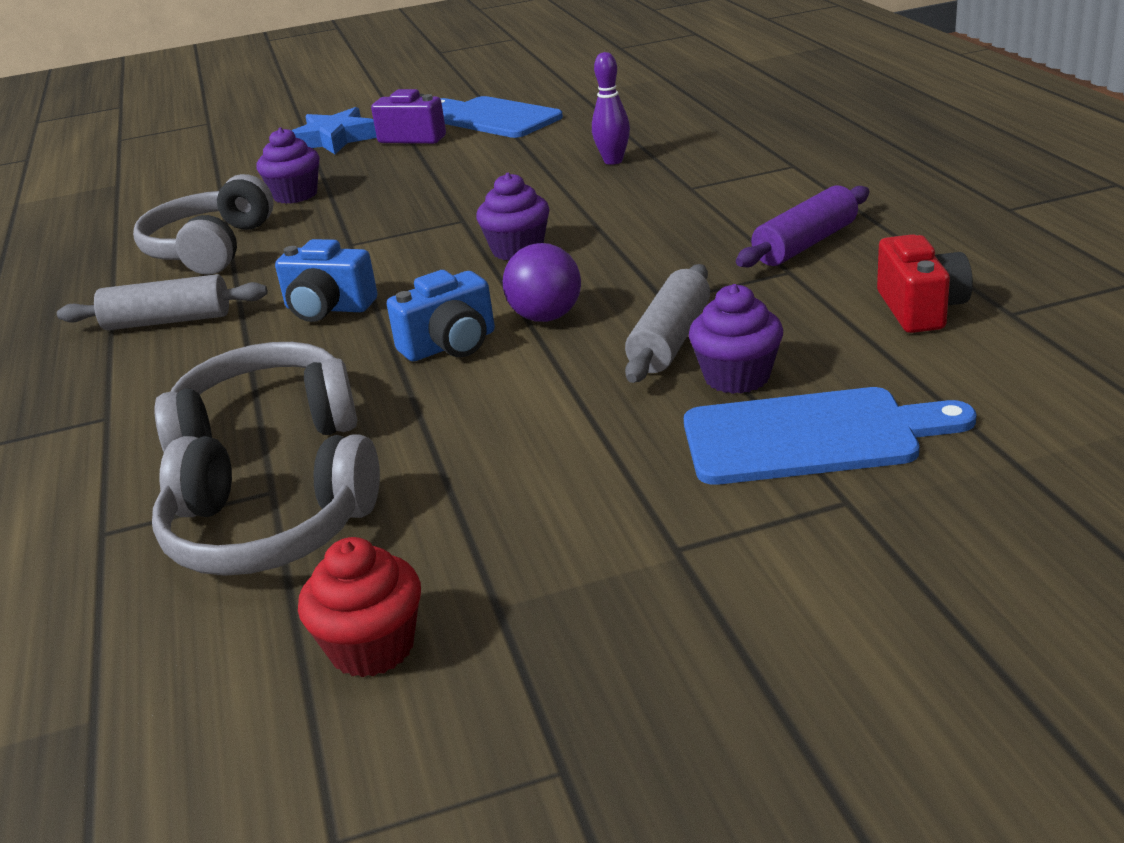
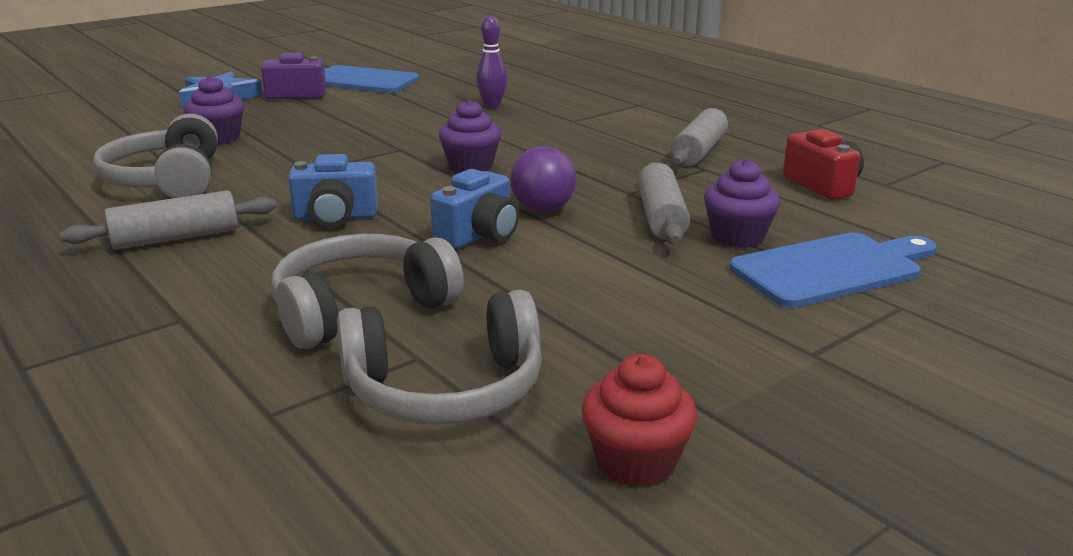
camera: 25 degrees left, 5 degrees down
(805, 244) = (699, 151): purple rolling pin -> grey rolling pin

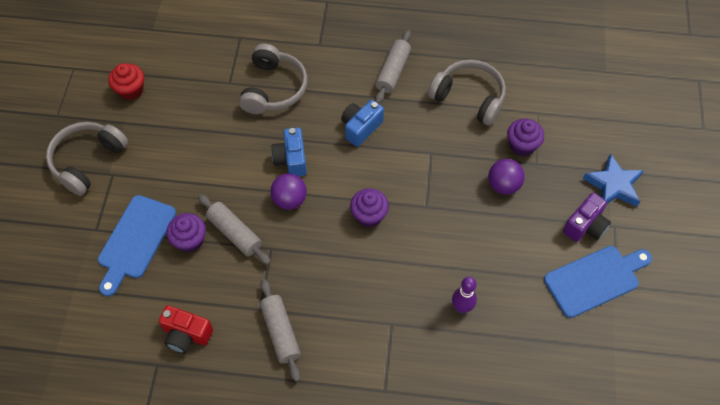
camera: 135 degrees right, 35 degrees up
(300, 130) = (503, 185): none -> purple ball
(445, 389) = (206, 77): grey headphones -> grey headphones (88, 161)

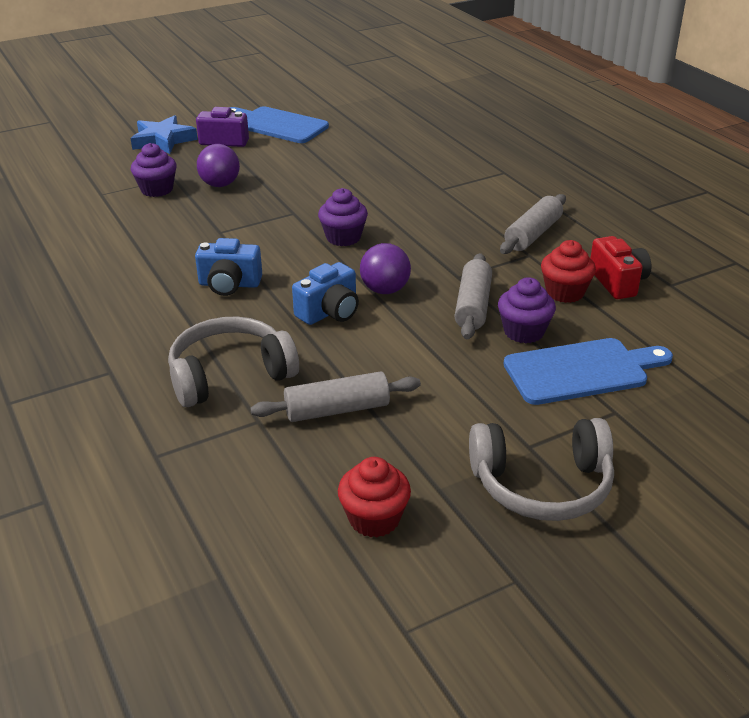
camera: 125 degrees left, 25 degrees down
(204, 294) = (565, 292): none -> red cupcake
(393, 72) = (114, 295): grey rolling pin -> grey rolling pin (337, 409)
(461, 307) = (380, 165): purple bowling pin -> none
(469, 98) = (114, 235): grey headphones -> none

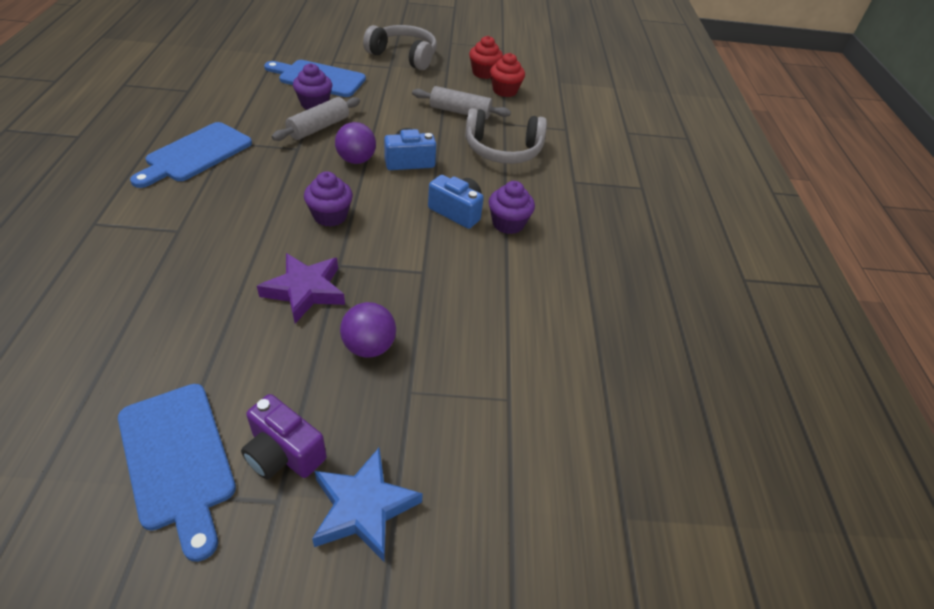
camera: 155 degrees left, 10 degrees up
(157, 189) = (442, 374): purple cupcake -> purple cupcake (508, 223)
(299, 193) = (305, 291): none -> purple star
(533, 234) = (195, 154): grey rolling pin -> blue cutting board
(565, 292) = (253, 112): red cupcake -> red cupcake (505, 91)
(618, 282) = (212, 104): red camera -> none

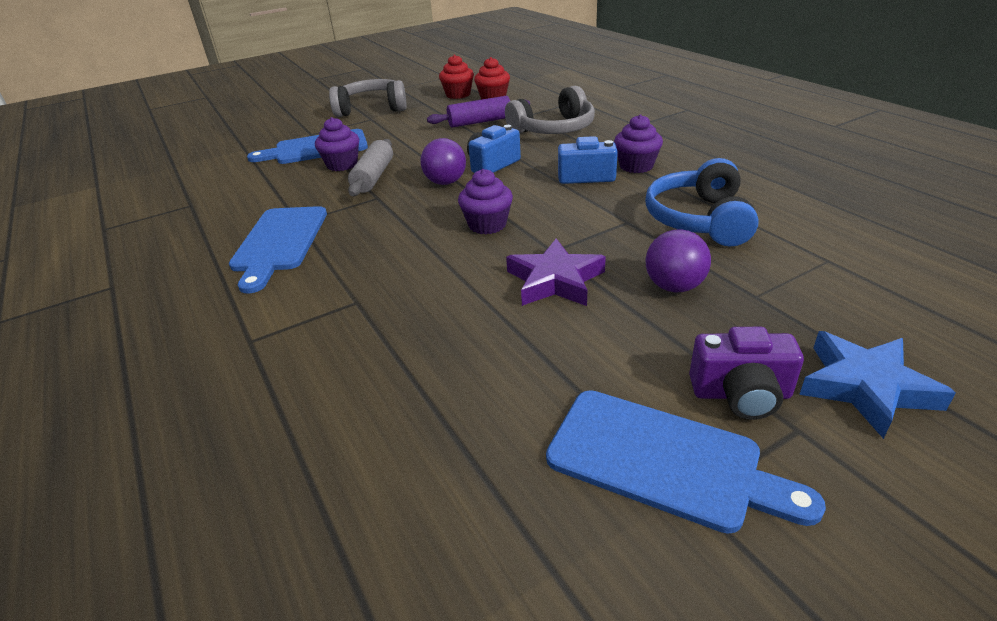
camera: 25 degrees left, 10 degrees down
(460, 112) = (480, 122): grey rolling pin -> purple rolling pin
(475, 303) = (700, 219): none -> blue headphones

